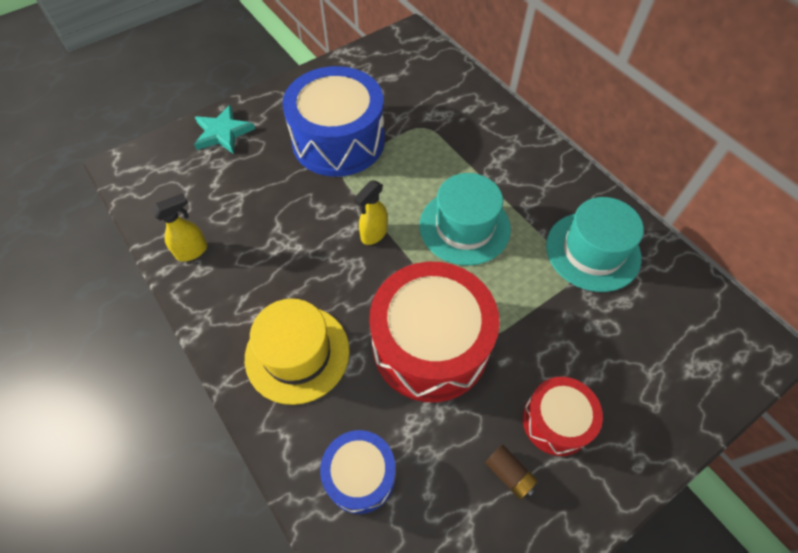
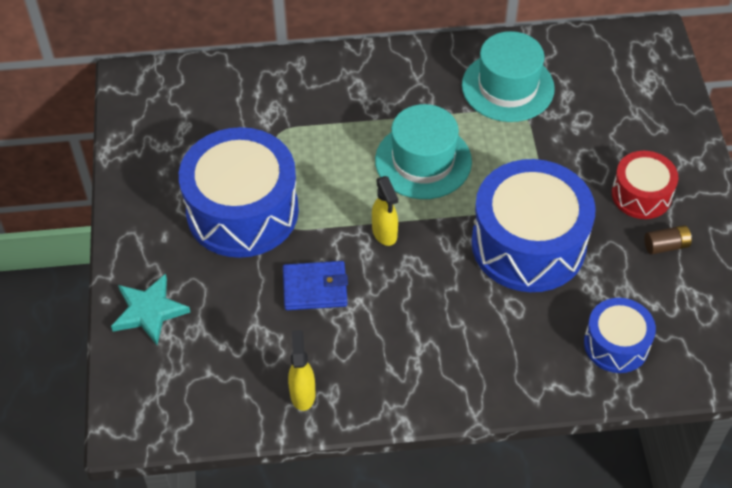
camera: 60 degrees left, 5 degrees down
(294, 214) = (315, 288): none -> blue wallet
(297, 353) = (478, 346): yellow hat -> none
(430, 345) = (528, 244): red drum -> blue drum

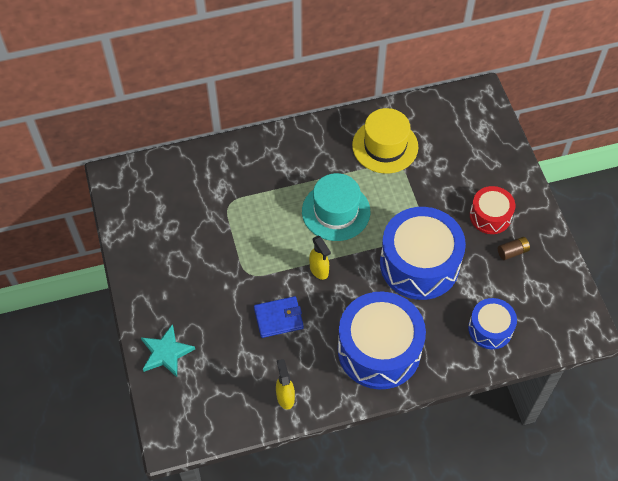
camera: 10 degrees left, 5 degrees up
(242, 211) = (216, 268): blue drum -> blue drum (379, 350)
(507, 87) = (385, 146): turquoise hat -> yellow hat

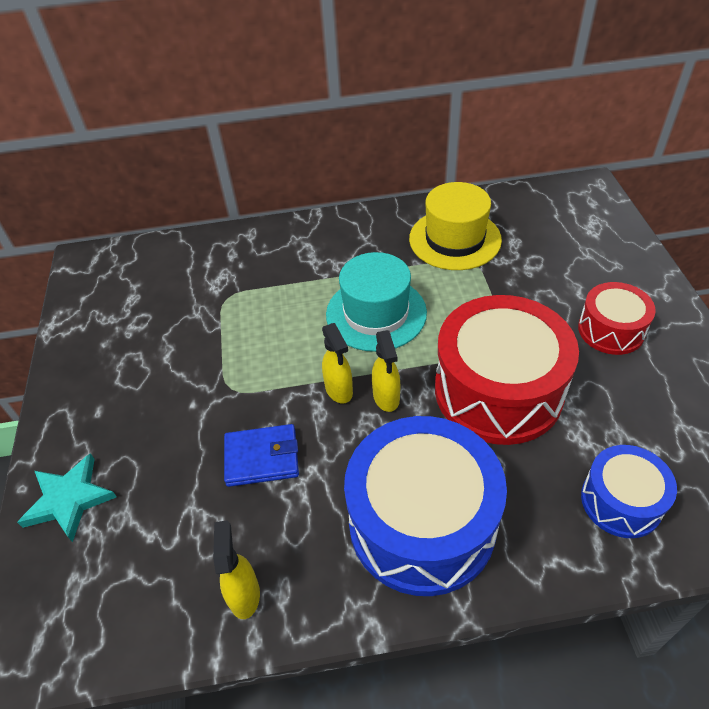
camera: 10 degrees right, 10 degrees down
(350, 273) = (386, 397): none -> yellow spray bottle
(419, 264) = (498, 390): blue drum -> red drum
(512, 252) = (651, 381): brown battery -> none

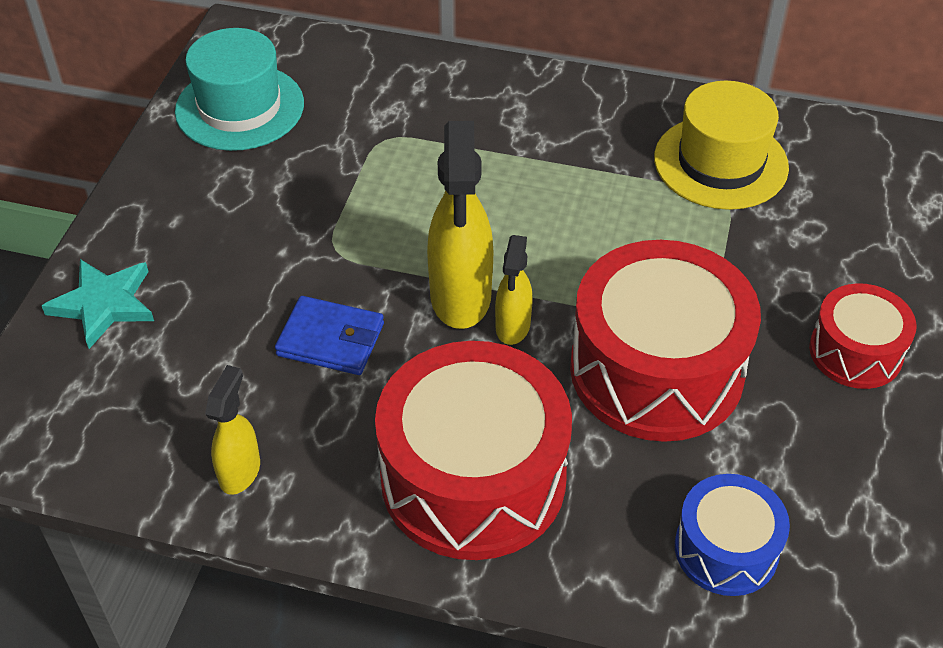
camera: 20 degrees right, 0 degrees up
(339, 390) = (460, 298): yellow spray bottle -> yellow spray bottle, size x1.81
(376, 313) = (558, 222): turquoise hat -> turquoise hat (240, 107)
(422, 523) = (473, 478): blue drum -> red drum

